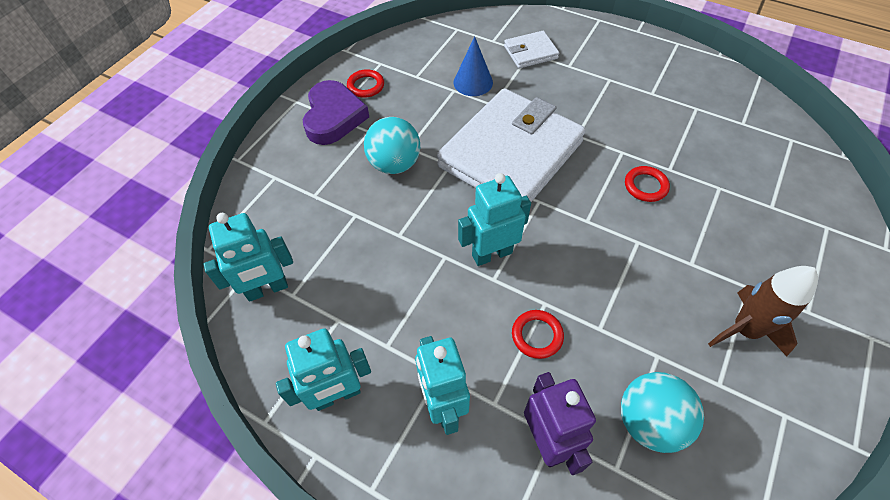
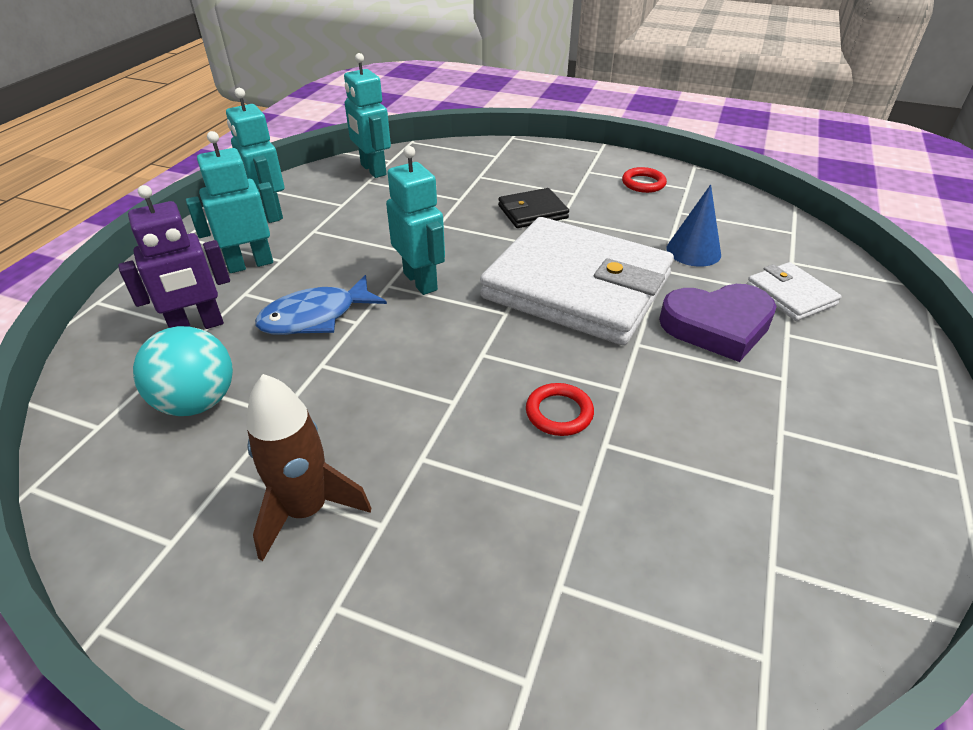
camera: 80 degrees right, 15 degrees down
(334, 117) = (586, 172): purple heart -> purple heart (717, 326)
(395, 164) = (532, 212): turquoise ball -> black wallet
(537, 335) = (315, 317): red ring -> blue fish

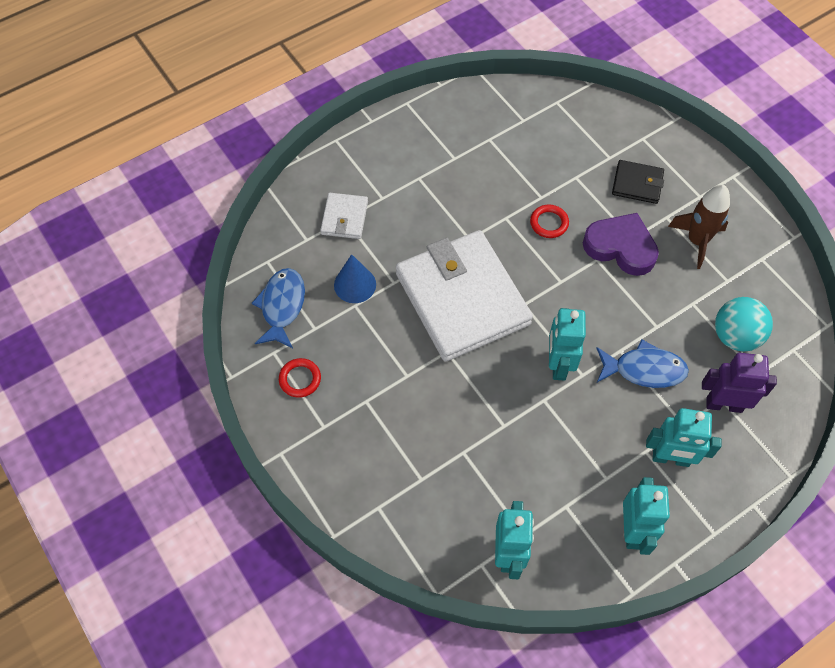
camera: 145 degrees left, 20 degrees up
(532, 212) = (421, 396): black wallet -> black wallet (637, 184)
(717, 326) = (413, 223): purple heart -> purple heart (621, 247)
(728, 212) = (282, 306): none -> blue fish

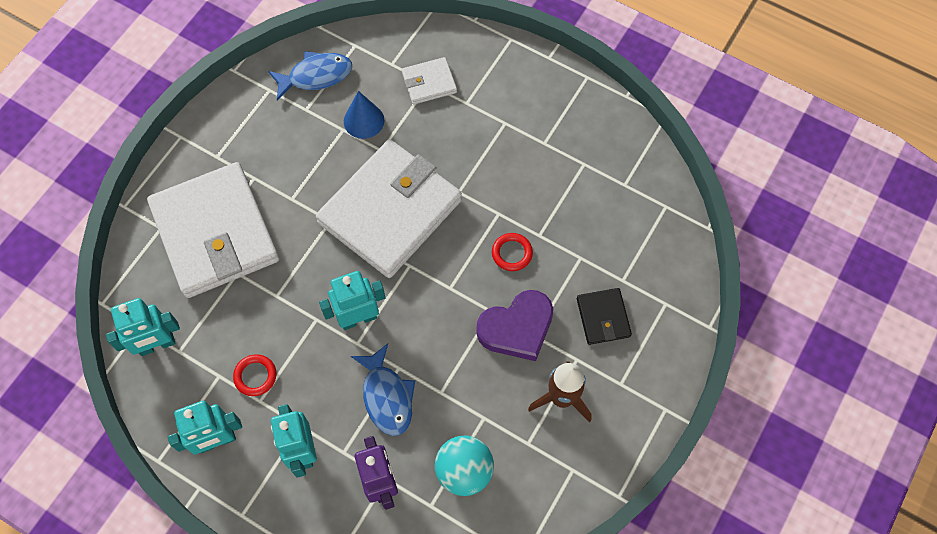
camera: 65 degrees right, 5 degrees up
(300, 379) = (253, 120): red ring -> red ring (255, 376)
(410, 457) = (215, 233): none -> white wallet
(621, 247) = (517, 328): purple heart -> purple heart turned 60 degrees clockwise

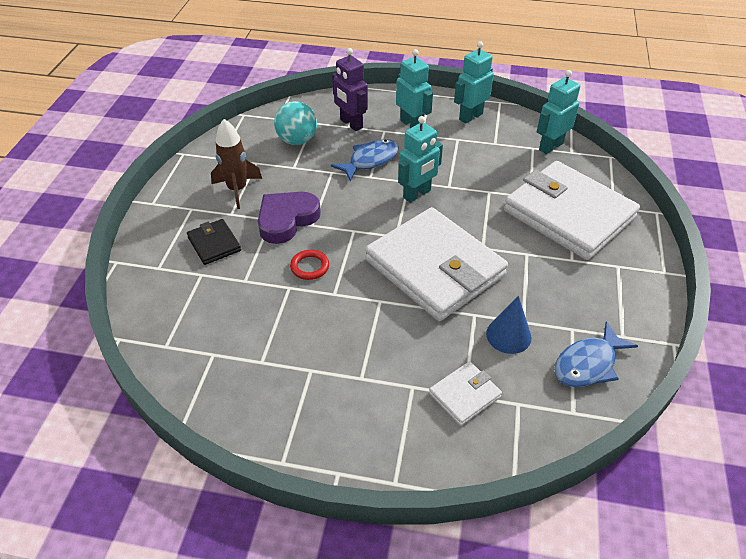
camera: 160 degrees right, 20 degrees down
(255, 376) = (470, 148): red ring -> none
(386, 396) = (370, 160): blue fish -> blue fish turned 90 degrees clockwise
(390, 211) = (435, 268): white wallet -> white wallet turned 60 degrees counterclockwise

